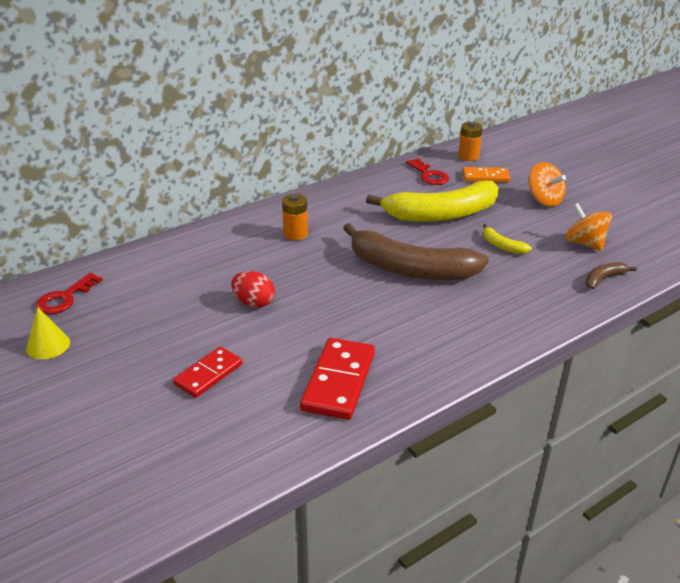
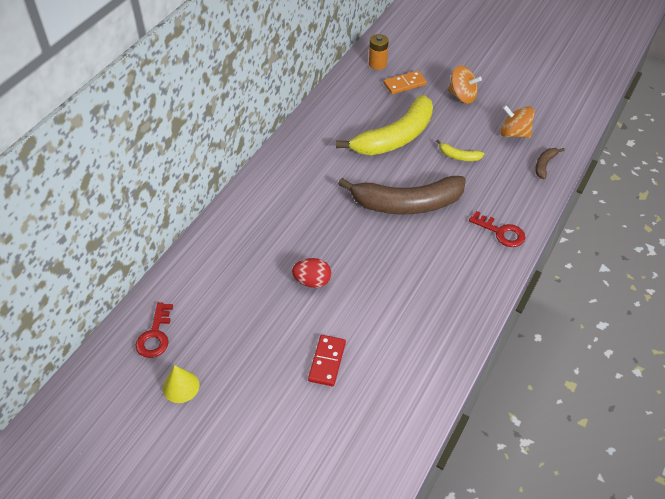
camera: 25 degrees left, 15 degrees up
(295, 234) = (295, 198): orange battery -> none
(338, 381) = (423, 330): red domino -> none
(429, 175) = (359, 96): red key -> red key (501, 232)

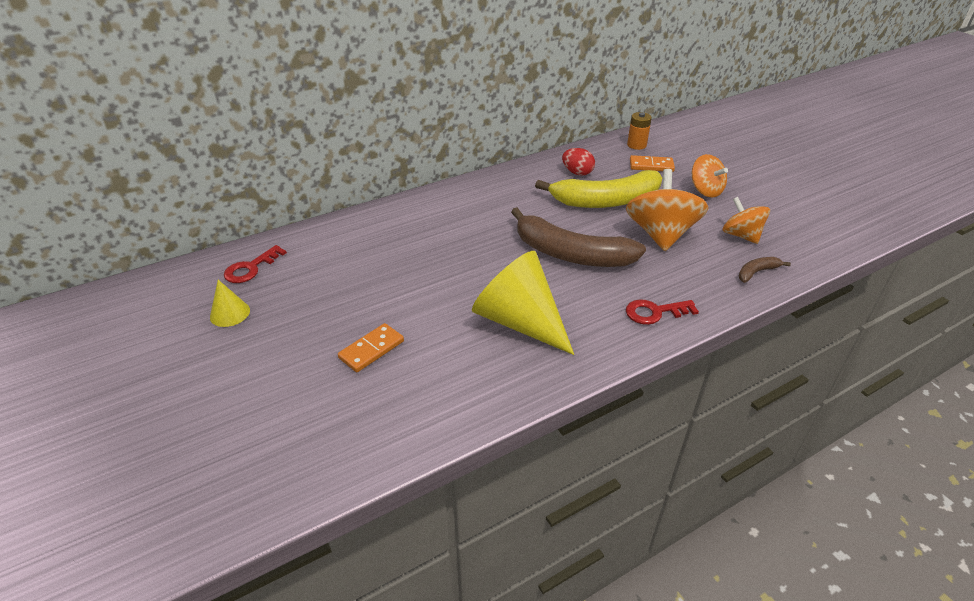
camera: 30 degrees right, 10 degrees down
(312, 281) = (421, 281): red egg -> red egg (577, 173)
(327, 361) = (371, 349): red domino -> orange domino
(415, 284) = (520, 322): none -> yellow cone
(458, 156) = (660, 235): yellow banana -> orange spinning top
(501, 232) = (655, 312): red key -> red key turned 105 degrees clockwise

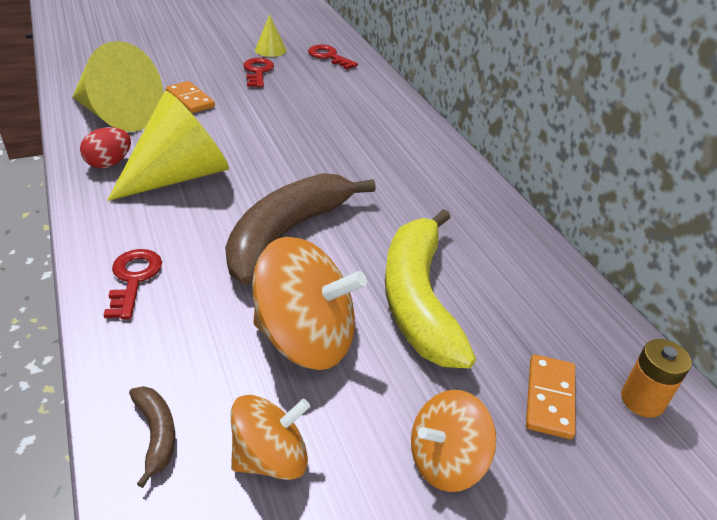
camera: 95 degrees right, 0 degrees up
(294, 313) = (258, 72): none -> red key
(421, 397) = (117, 116): none -> yellow cone
(577, 173) = (513, 286): red egg -> red egg (109, 163)

